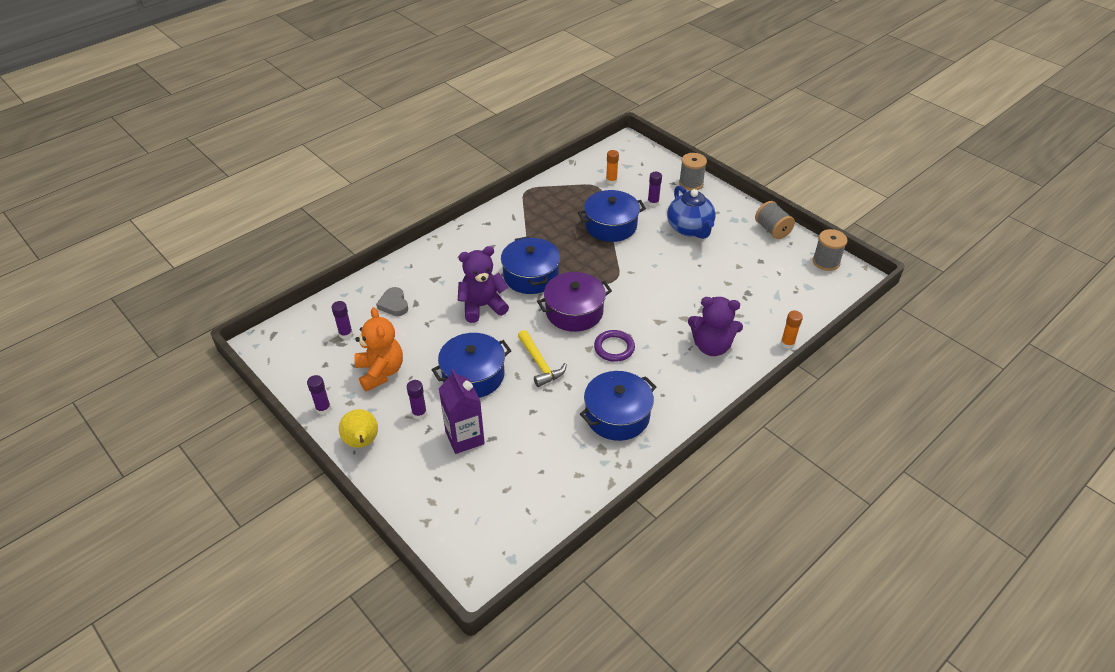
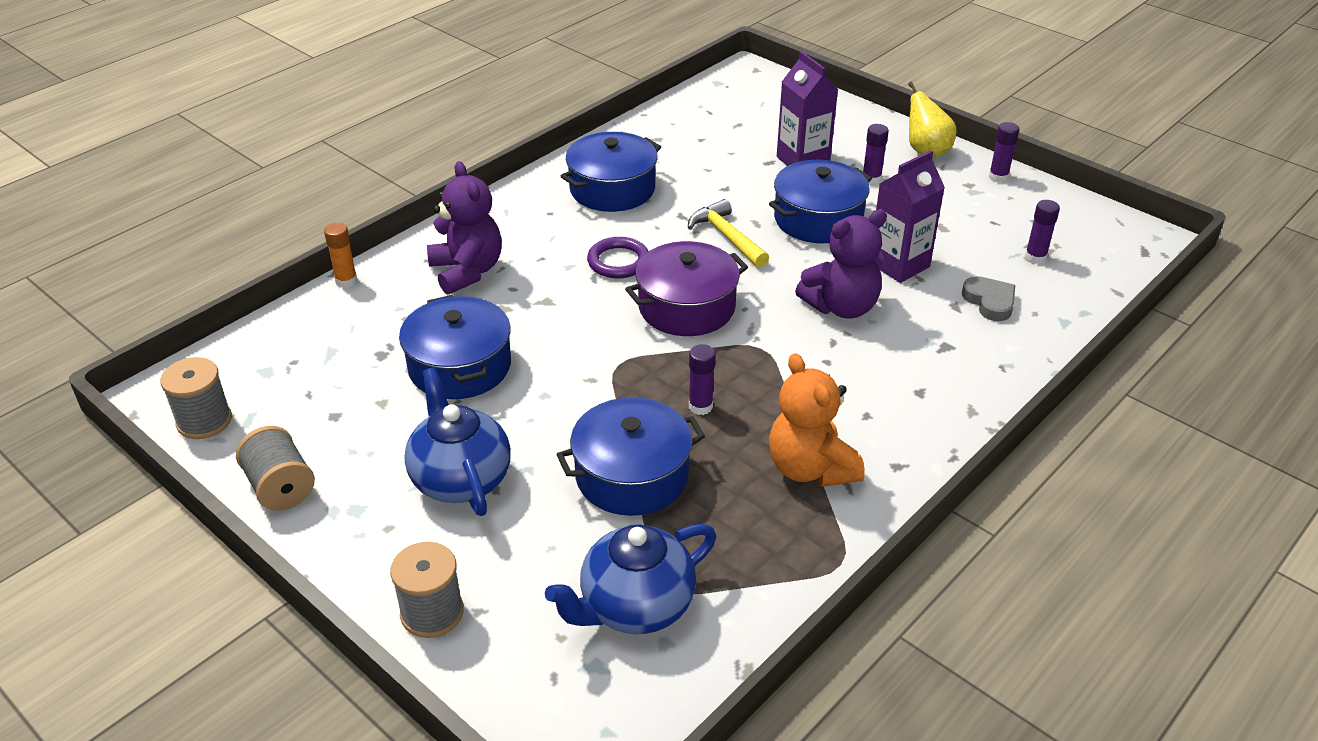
camera: 175 degrees right, 5 degrees down
(380, 372) = (950, 216): orange teddy bear -> orange teddy bear (810, 468)
(435, 334) = (899, 265): none -> purple carton
(531, 276) = (774, 361): blue pot -> blue pot (460, 366)
(611, 181) = (635, 606): orange glue stick -> blue teapot
(653, 203) = (534, 544): purple glue stick -> purple glue stick (700, 406)
(711, 346) = (467, 271): purple teddy bear -> purple teddy bear turned 60 degrees clockwise

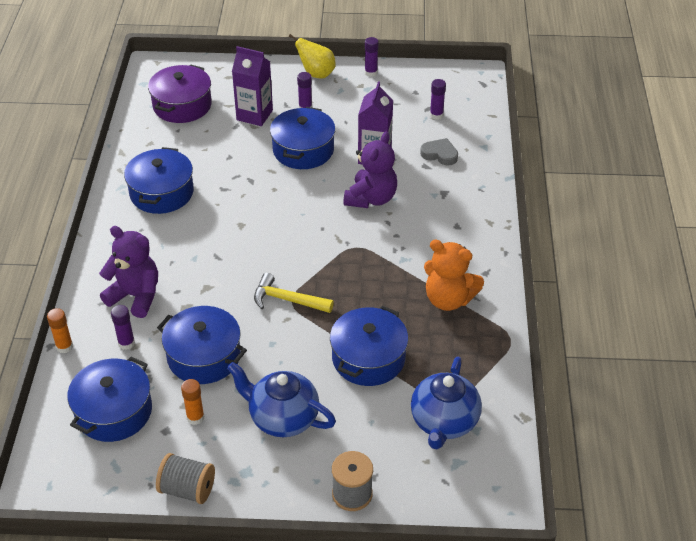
camera: 40 degrees left, 5 degrees up
(204, 421) = (88, 485): grey spool -> none
(312, 367) = (114, 411): none -> blue pot
(377, 421) = (195, 417): none -> orange glue stick
(618, 261) = (220, 239): purple ring -> none
(686, 307) = (290, 245): purple pot -> purple pot (182, 105)
(700, 406) = (361, 299): purple glue stick -> purple glue stick (126, 343)
(727, 237) = (265, 188): yellow hammer -> yellow hammer (287, 300)

